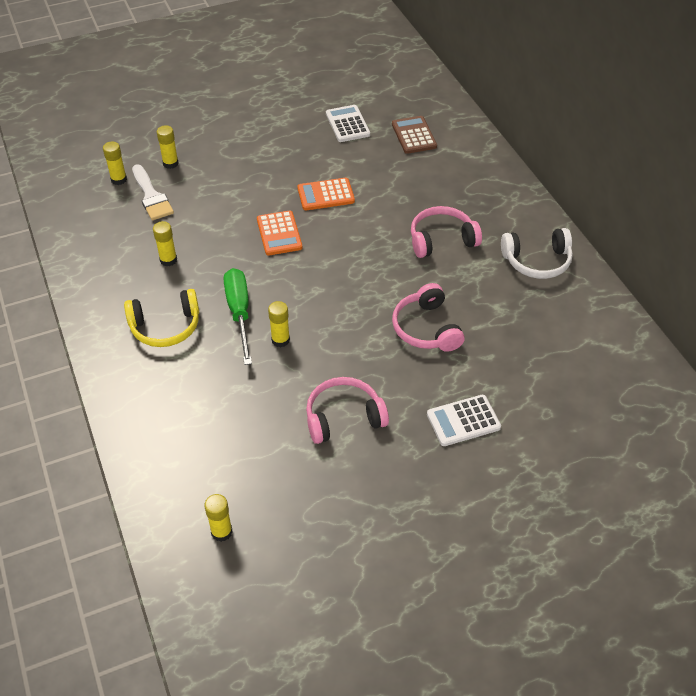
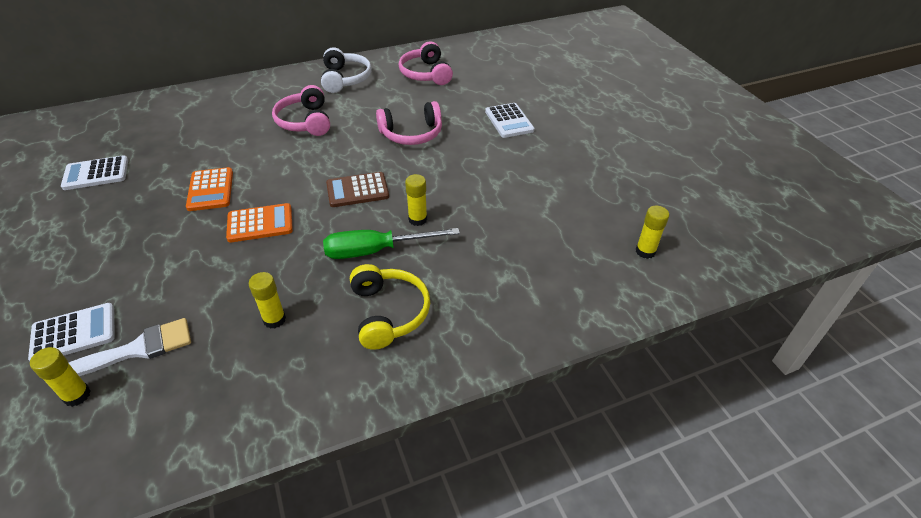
camera: 90 degrees left, 5 degrees down
(170, 163) = (74, 333): yellow glue stick -> white calculator
(343, 417) = (510, 180): pink headphones -> pink headphones (426, 74)
(414, 135) = (145, 131): brown calculator -> brown calculator (357, 190)

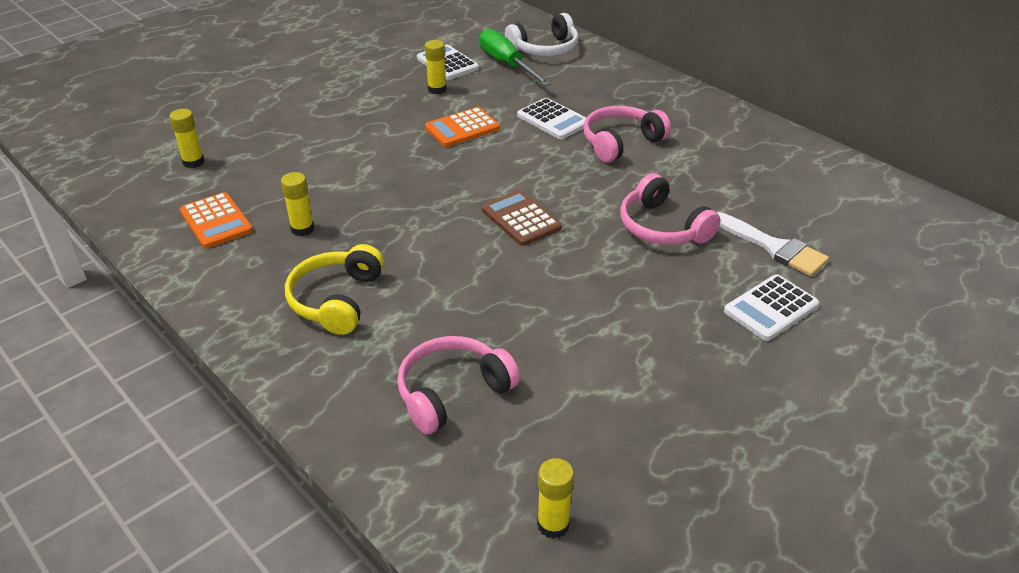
camera: 70 degrees right, 5 degrees down
(74, 333) = (254, 134): white calculator -> white calculator (553, 120)
(138, 349) = (246, 170): white brush -> white brush (774, 247)
(260, 224) = (429, 174): orange calculator -> orange calculator (216, 221)
(345, 79) = (736, 140): white headphones -> white headphones (545, 49)
(376, 250) = (427, 263): green screwdriver -> green screwdriver (507, 64)
(388, 313) = (336, 300): yellow headphones -> yellow headphones turned 135 degrees clockwise
(417, 219) = (496, 279): yellow glue stick -> yellow glue stick (437, 89)
(426, 74) = (817, 199): pink headphones -> pink headphones (452, 392)

